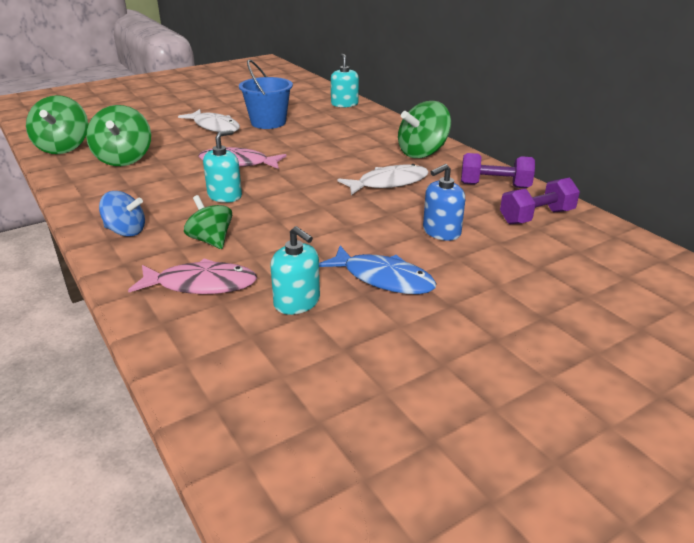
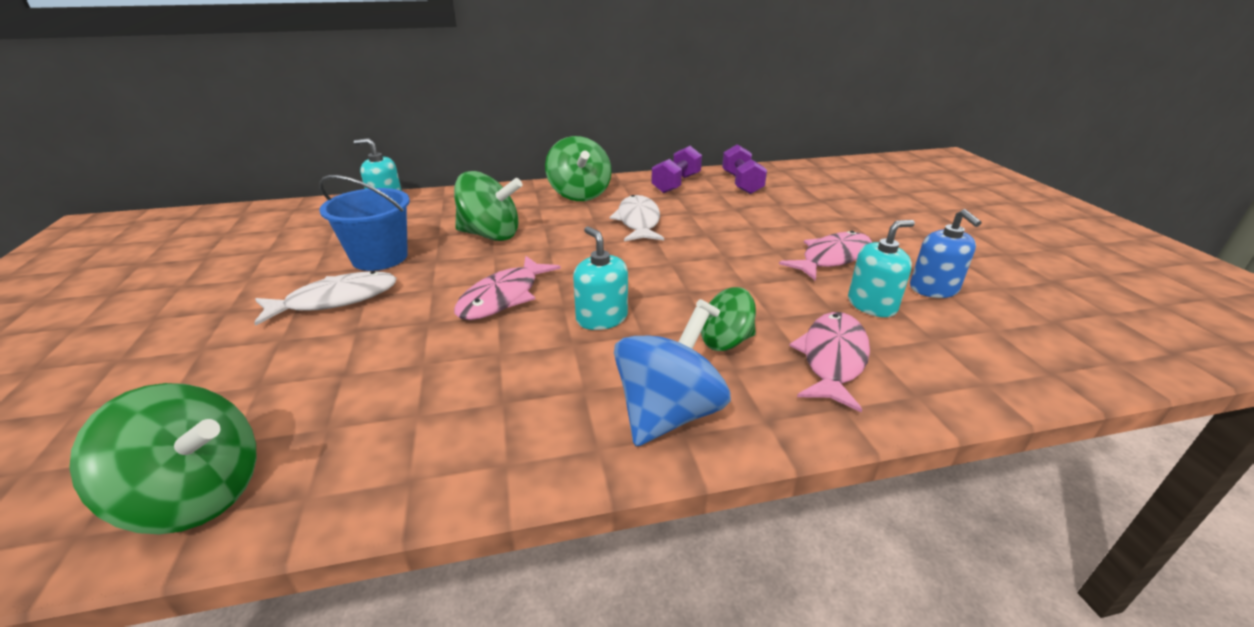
camera: 70 degrees left, 0 degrees up
(124, 159) = (370, 404): green spinning top -> green spinning top (490, 235)
(126, 231) = (668, 414): blue spinning top -> blue spinning top, size x1.54
(383, 278) = (832, 258): blue fish -> pink fish
(441, 232) = (753, 219): blue soap dispenser -> blue soap dispenser (934, 289)

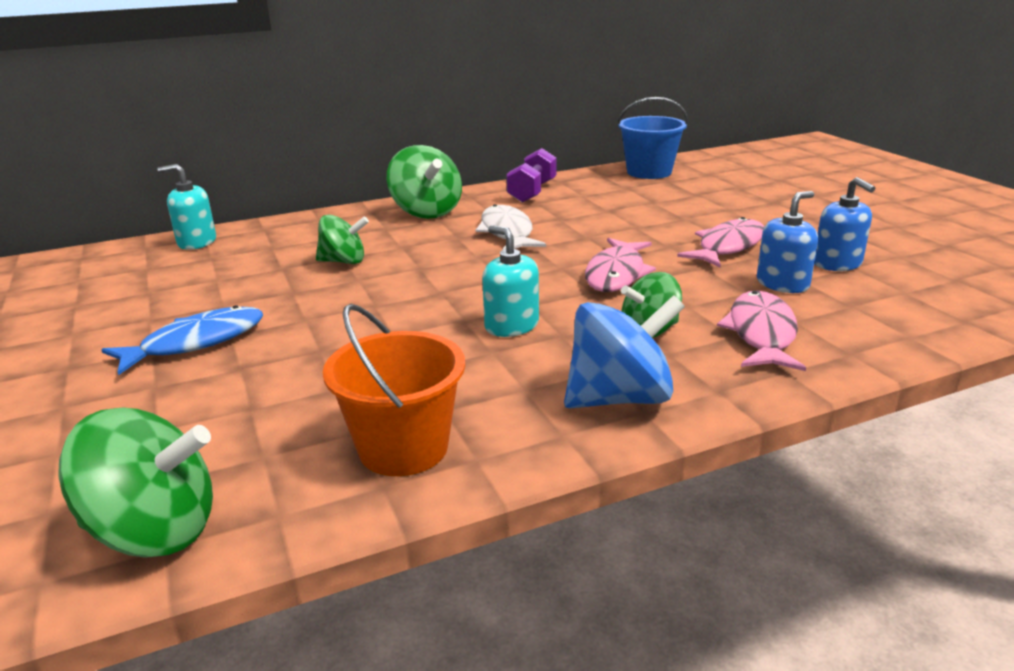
camera: 10 degrees left, 5 degrees down
(335, 300) = (196, 342): white fish -> blue fish
(380, 258) = (223, 296): blue bucket -> blue bucket (649, 172)
(448, 439) = (403, 448): none -> orange bucket
(490, 235) = (343, 261): green spinning top -> green spinning top, size x0.65
(503, 297) = (392, 318): pink fish -> pink fish (616, 274)
(668, 414) = (619, 398): blue spinning top -> blue spinning top turned 45 degrees clockwise
(741, 183) = (604, 185): purple dumbbell -> none
(872, 305) = (782, 284): turquoise soap dispenser -> blue soap dispenser

